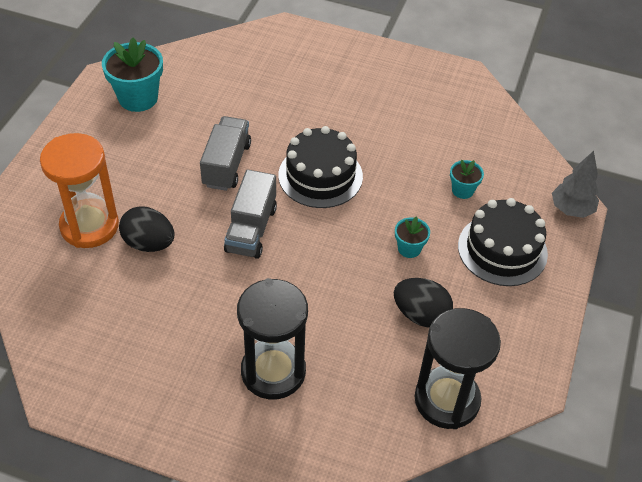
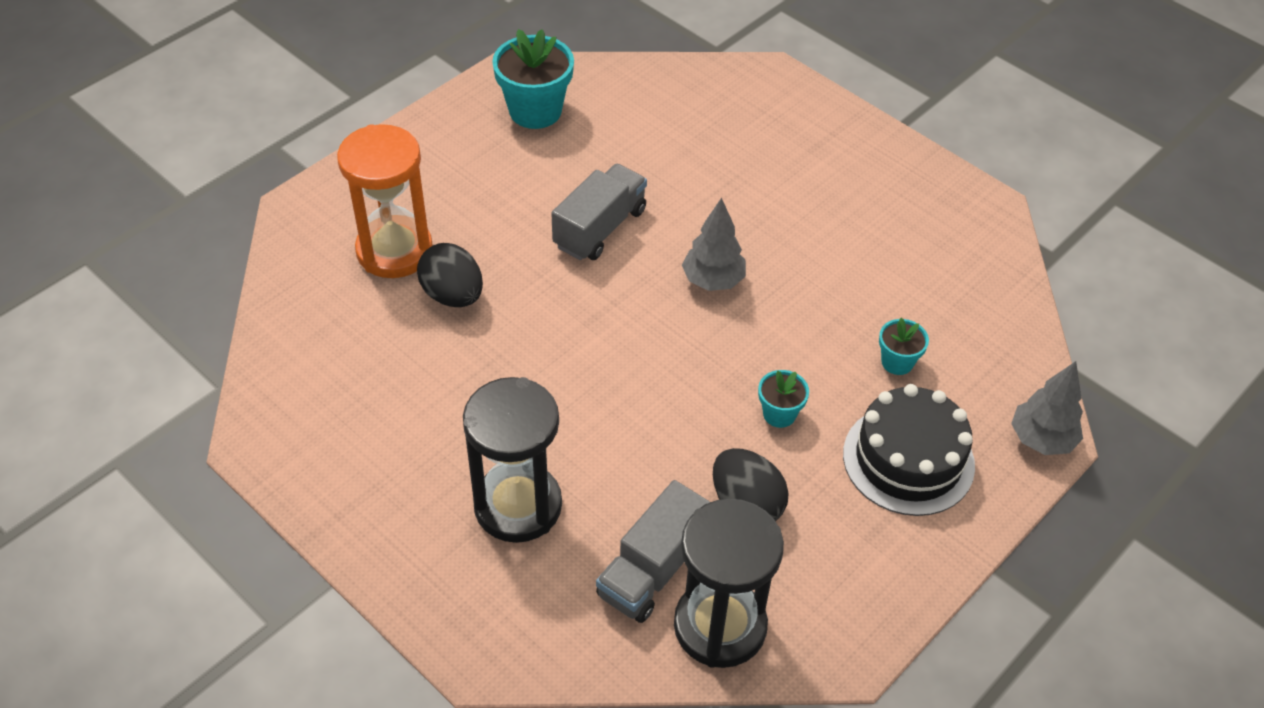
camera: 25 degrees right, 0 degrees up
(251, 229) = (587, 320): grey truck -> grey truck (653, 570)
(320, 176) = (713, 280): black cake -> grey tree

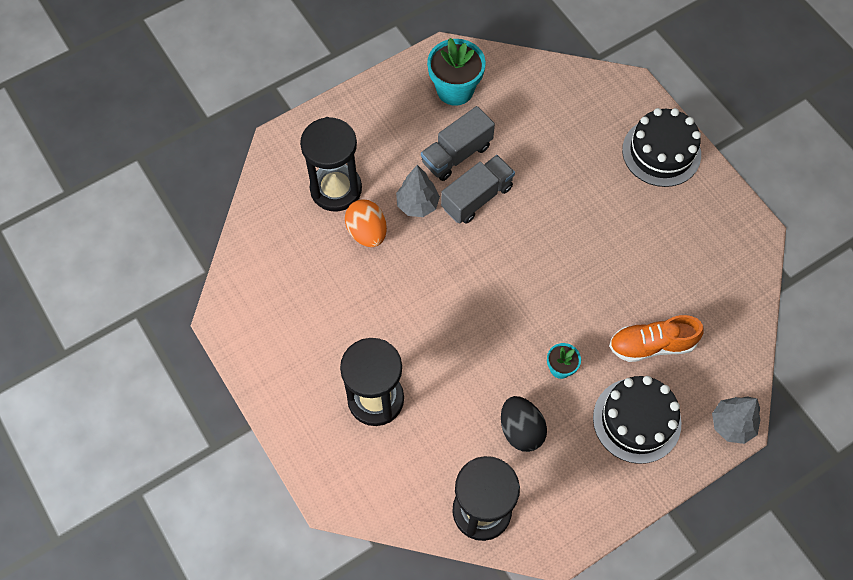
camera: 15 degrees right, 15 degrees up
(394, 251) = (336, 189): orange hourglass -> black hourglass
(453, 295) = (367, 232): black egg -> orange egg
(653, 570) = (449, 463): grey truck -> grey truck (456, 154)
(713, 280) = (543, 255): grey tree -> grey tree (417, 205)
(834, 138) = (661, 152): none -> black cake
(897, 362) = (651, 345): turquoise flower pot -> orange shoe

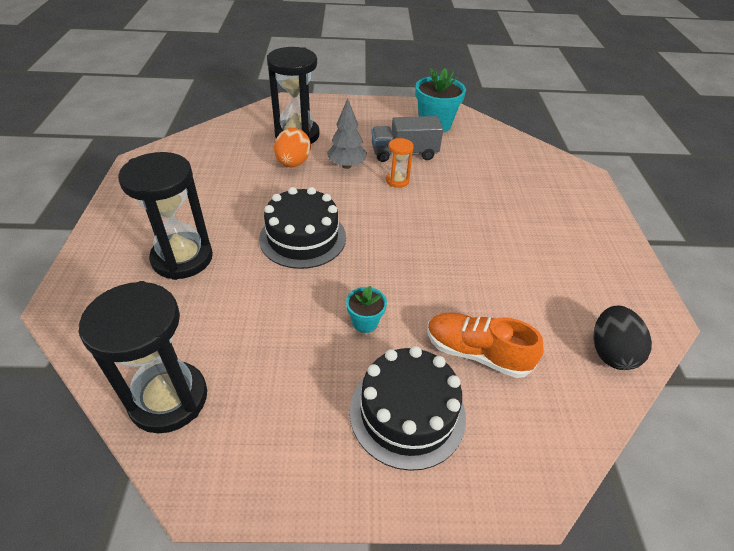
camera: 30 degrees right, 20 degrees down
(477, 197) = (397, 181): grey truck -> orange hourglass
(521, 430) = (279, 351): black egg -> black egg (610, 352)
(661, 152) = (587, 221): black cake -> black cake (303, 237)
(731, 425) = (523, 487): grey tree -> none

